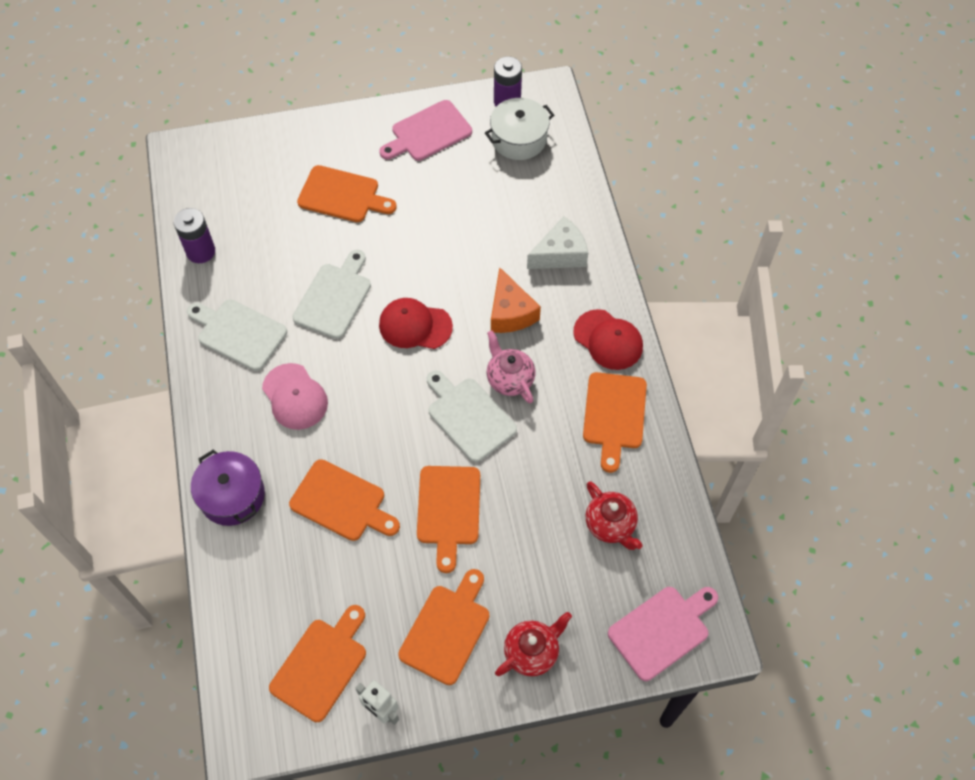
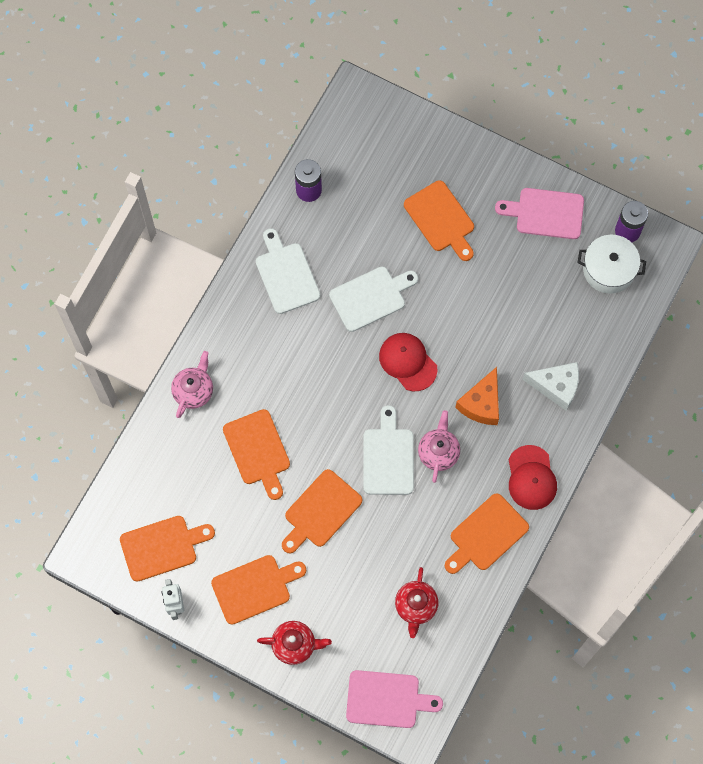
camera: 40 degrees right, 10 degrees up
(232, 496) = (194, 391): purple pot -> pink teapot
(295, 397) = (286, 352): pink cap -> none

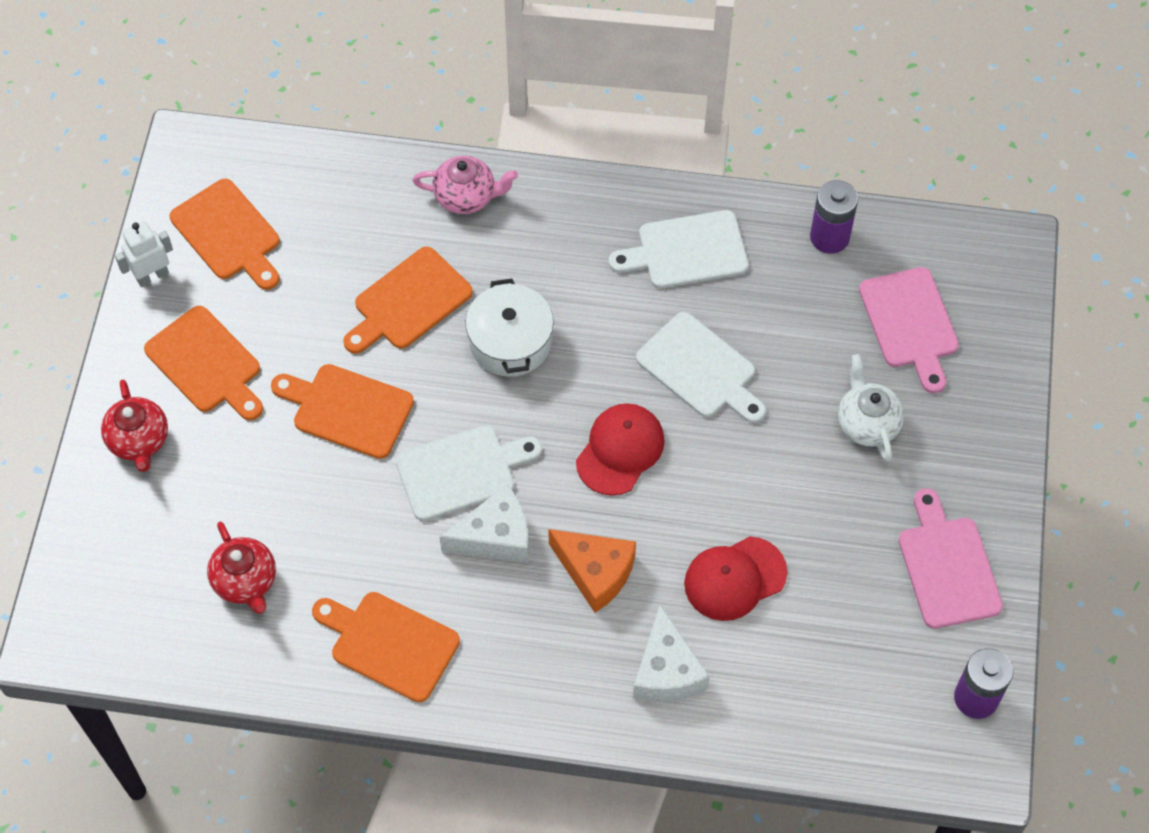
camera: 70 degrees right, 10 degrees down
(286, 275) = (686, 251): white cutting board -> white cutting board turned 150 degrees counterclockwise
(387, 699) = (93, 587): pink cutting board -> pink cutting board (910, 323)
(416, 606) = (245, 581): red teapot -> red teapot turned 105 degrees counterclockwise
(438, 452) = (495, 536): pink teapot -> white cheese
(441, 219) = (867, 423): orange cutting board -> white teapot
(481, 403) = (595, 572): orange cheese -> orange cheese turned 150 degrees counterclockwise
(531, 478) = (503, 681): red cap -> red cap (735, 578)
(608, 269) = (896, 689): white pot -> white pot (510, 342)

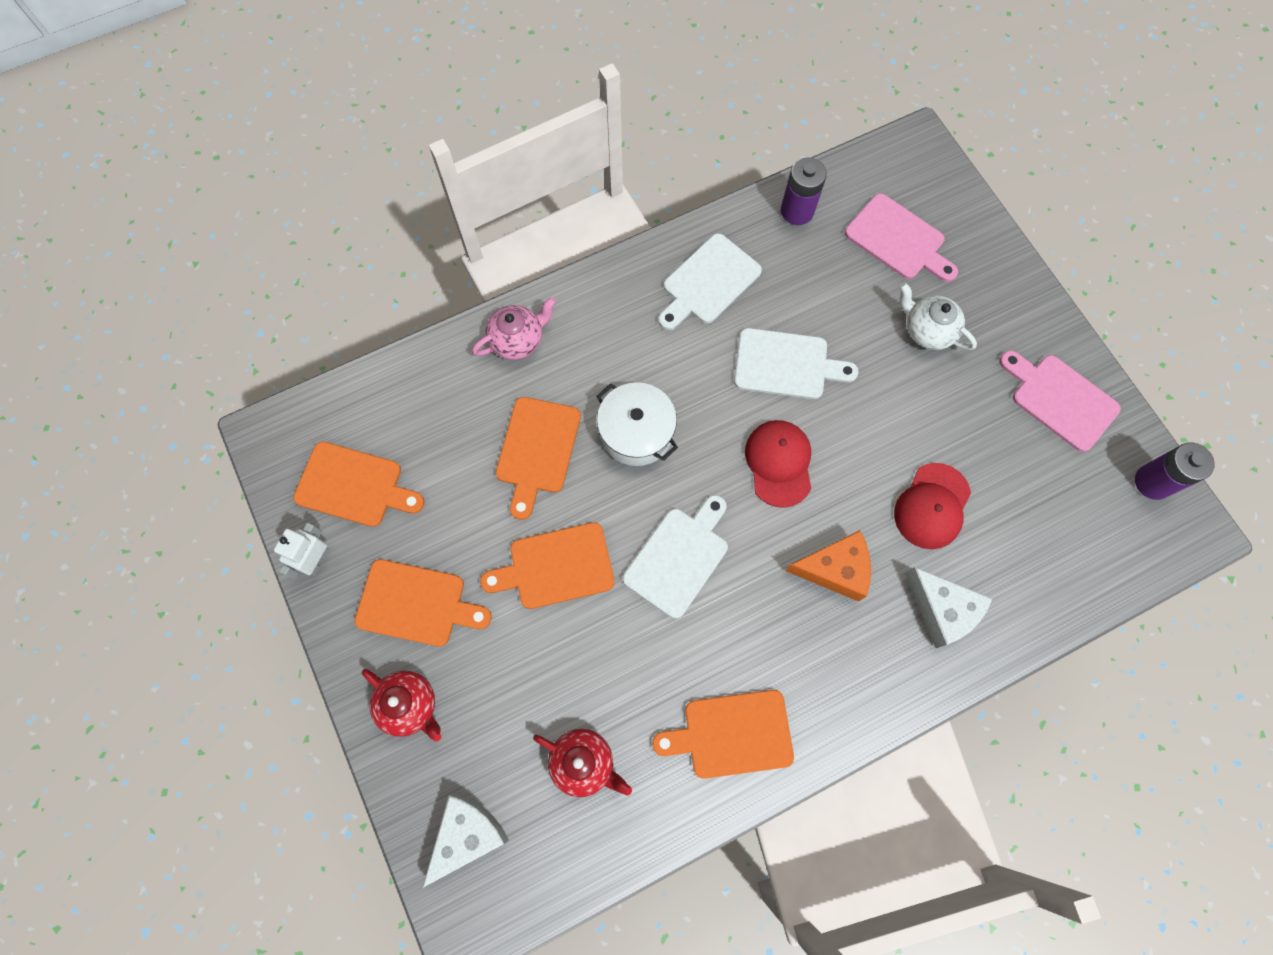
camera: 35 degrees left, 10 degrees up
(495, 536) = (743, 592): white cheese -> white cheese (467, 835)

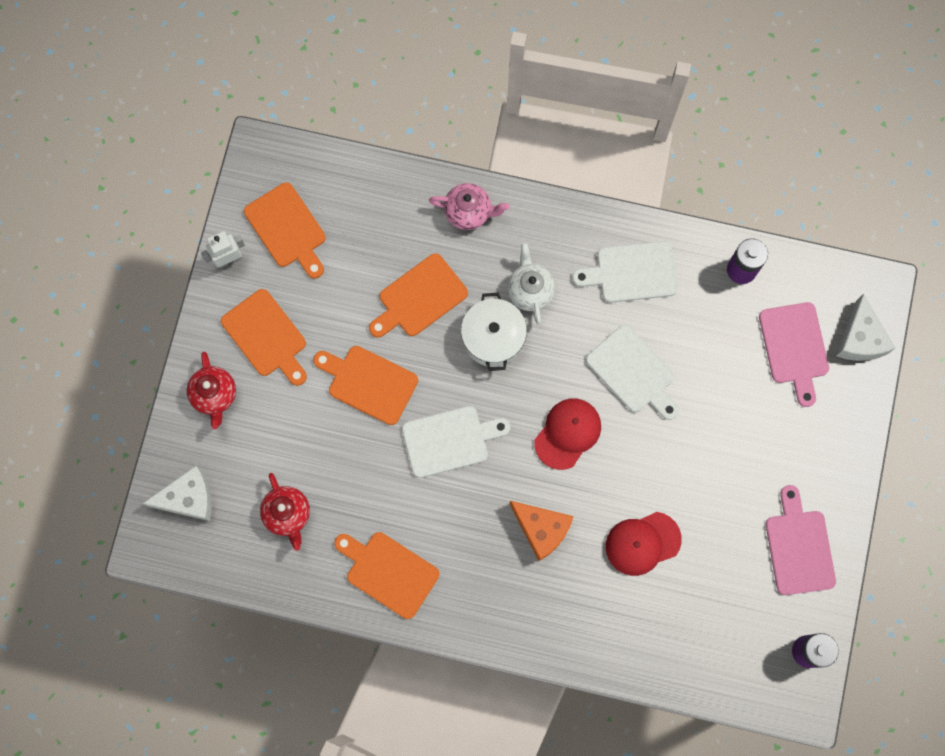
camera: 40 degrees right, 5 degrees up
(927, 330) = (753, 427): white teapot -> white teapot (530, 290)
(942, 610) = (586, 611): white cheese -> white cheese (860, 339)

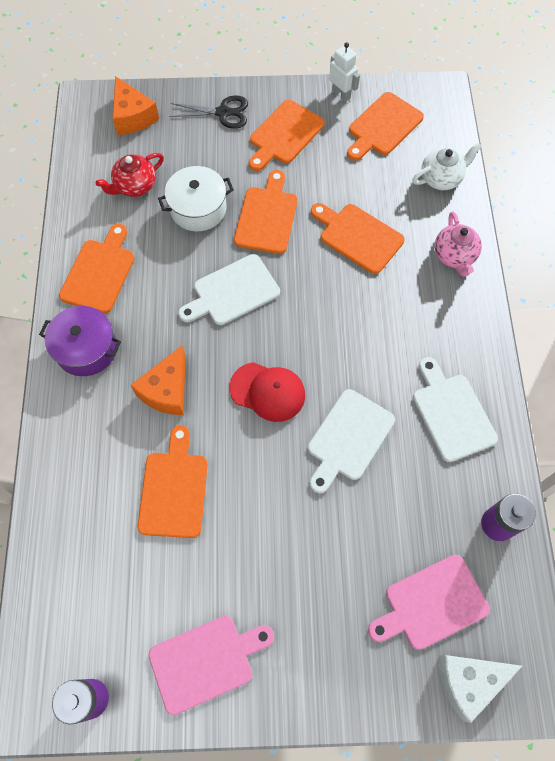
camera: 75 degrees right, 10 degrees down
(188, 498) = (133, 116): white cheese -> orange cheese
(214, 395) = (223, 113): red teapot -> black scissors
(449, 440) = (232, 292): white cutting board -> white cutting board turned 90 degrees clockwise
(475, 601) = (86, 349): none -> purple pot
(493, 337) = (341, 304): white pot -> white pot (198, 208)
(530, 290) = (398, 325): white teapot -> white teapot (441, 178)
(642, 543) = (174, 489): red cap -> orange cutting board

